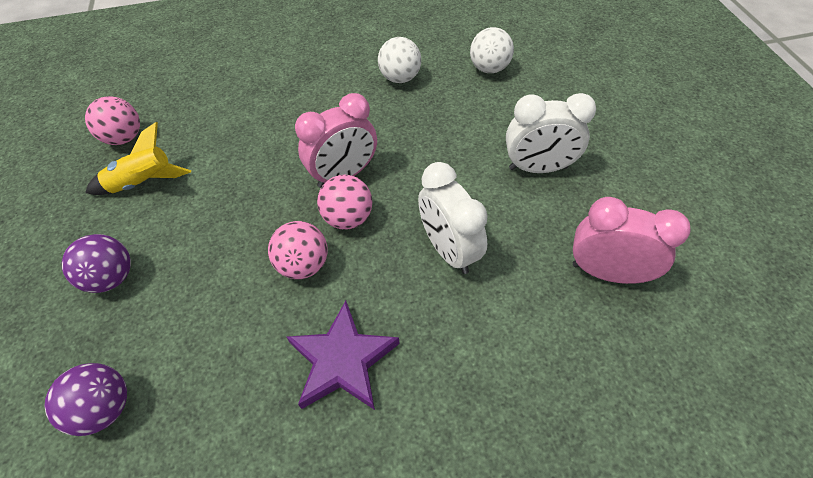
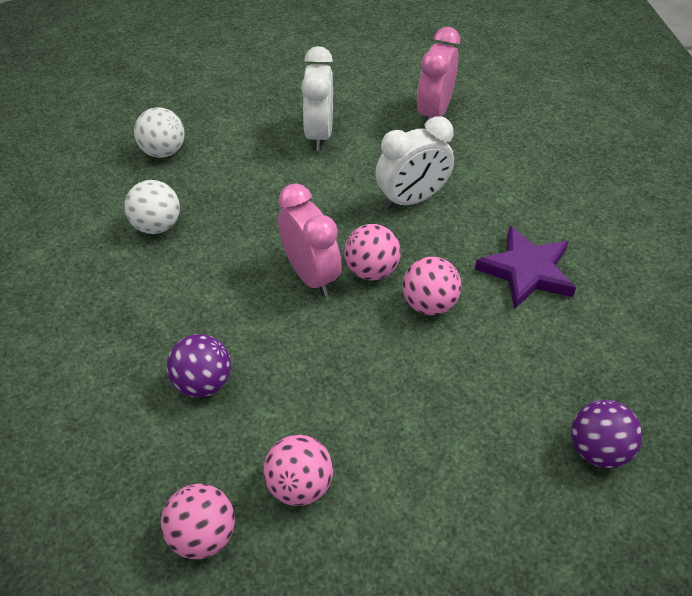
camera: 90 degrees left, 5 degrees down
(112, 277) = (449, 485): purple ball -> purple ball (203, 383)
(144, 183) = (299, 485): yellow rocket -> pink ball

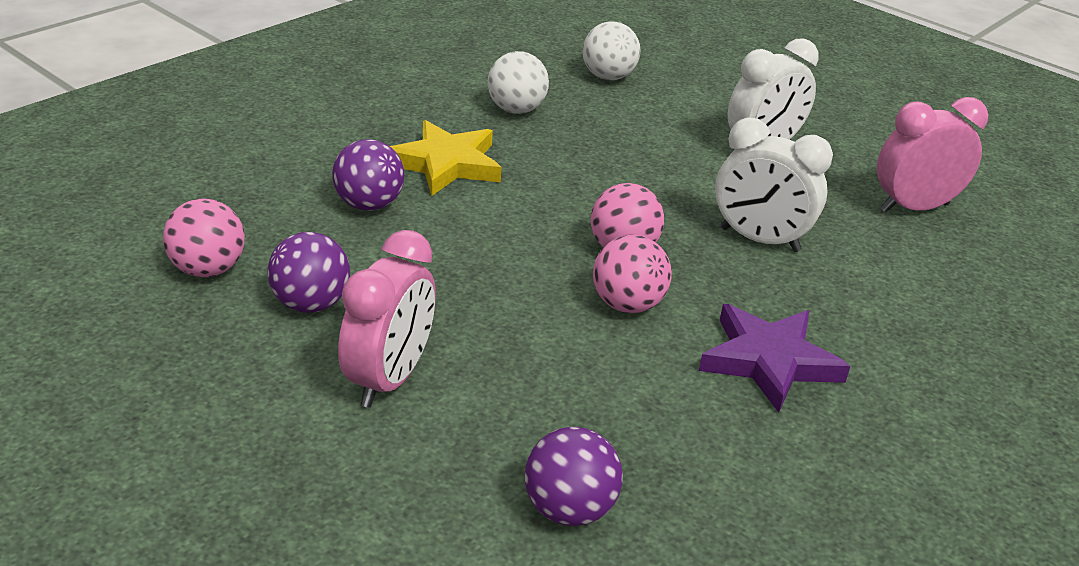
camera: 50 degrees right, 15 degrees down
(190, 306) = (446, 164): none -> yellow star
(299, 485) = (310, 304): pink ball -> purple ball
(311, 275) = (568, 215): pink clock -> pink clock (389, 379)

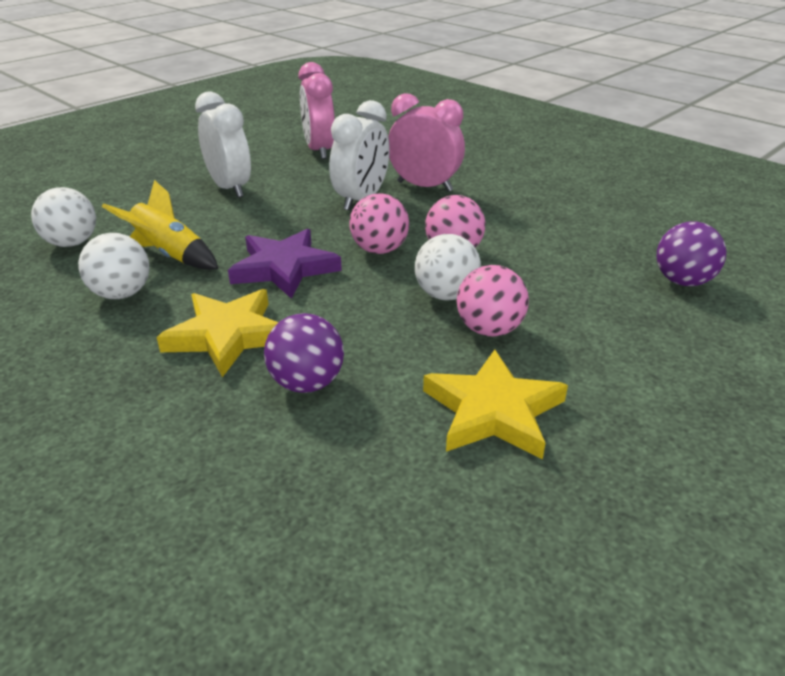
camera: 85 degrees left, 0 degrees up
(207, 270) = (447, 498): pink ball -> pink ball (489, 329)
(310, 304) = (493, 411): purple ball -> yellow star
(389, 379) = (586, 358): pink clock -> pink clock (424, 186)
(521, 291) = (446, 295): none -> white ball
(592, 125) = (169, 255): none -> yellow rocket
(769, 361) = (503, 209): purple star -> purple star (284, 268)

